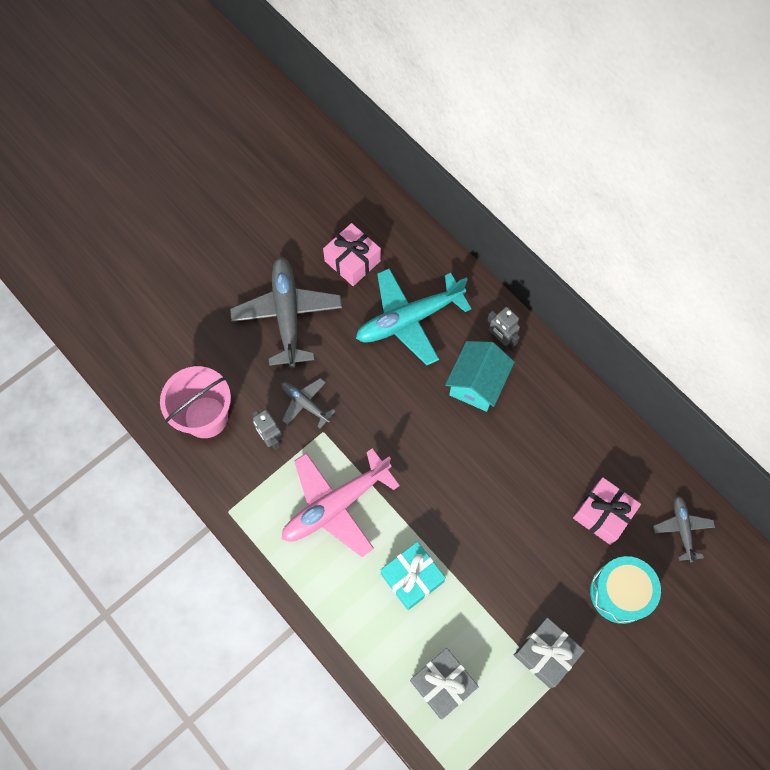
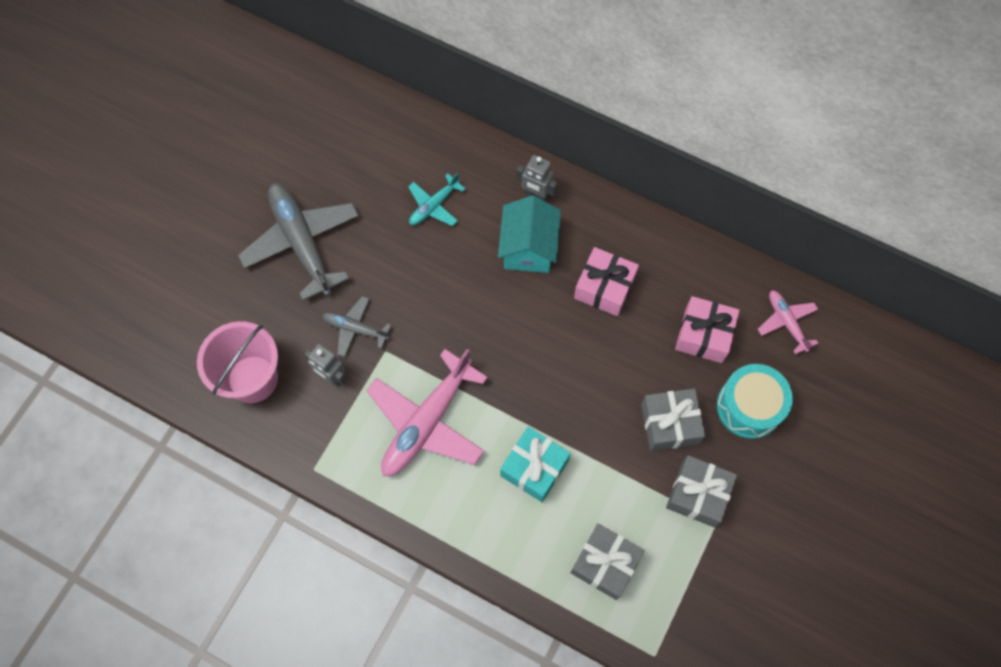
camera: 20 degrees left, 0 degrees up
(352, 261) = (351, 164): pink gift -> pink gift (604, 288)
(409, 320) = (434, 206): turquoise plane -> turquoise plane, size x0.51
(543, 582) = (669, 424): none -> grey gift
(682, 529) = (786, 322): grey plane -> pink plane

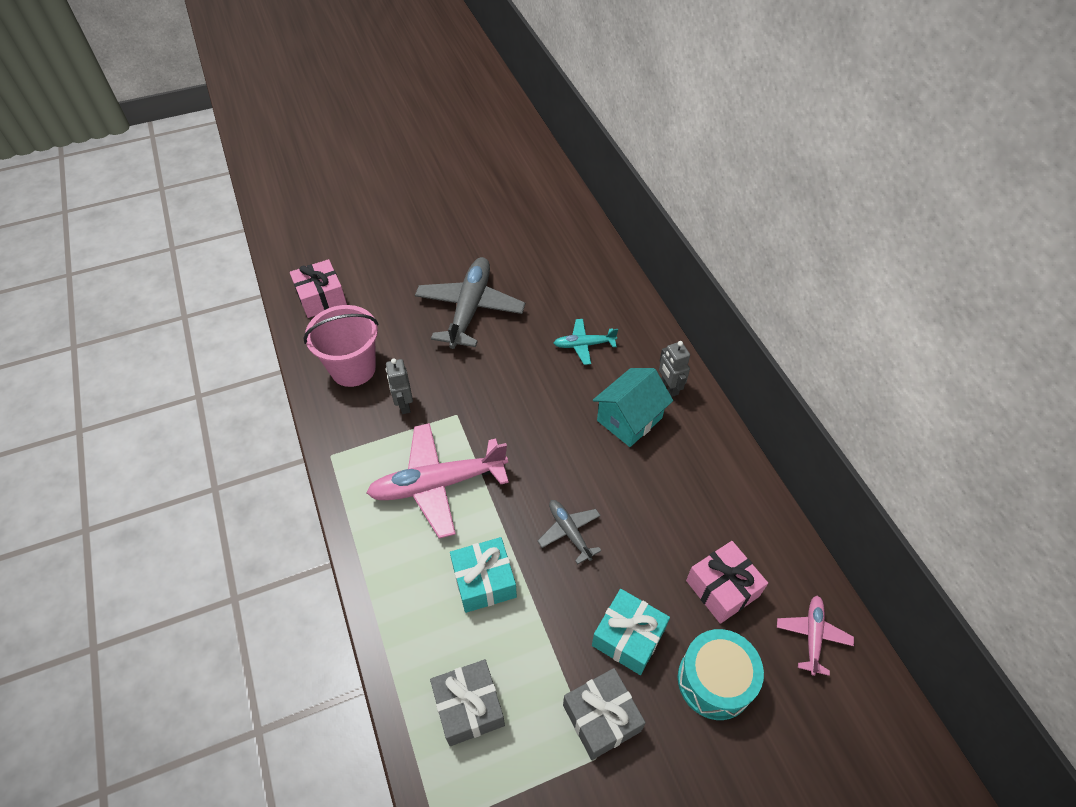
camera: 40 degrees right, 15 degrees down
(355, 329) = (451, 385): grey plane -> grey plane (569, 532)
(604, 288) = (665, 489): pink gift -> pink gift (321, 297)
(669, 424) = (628, 637): grey gift -> turquoise gift

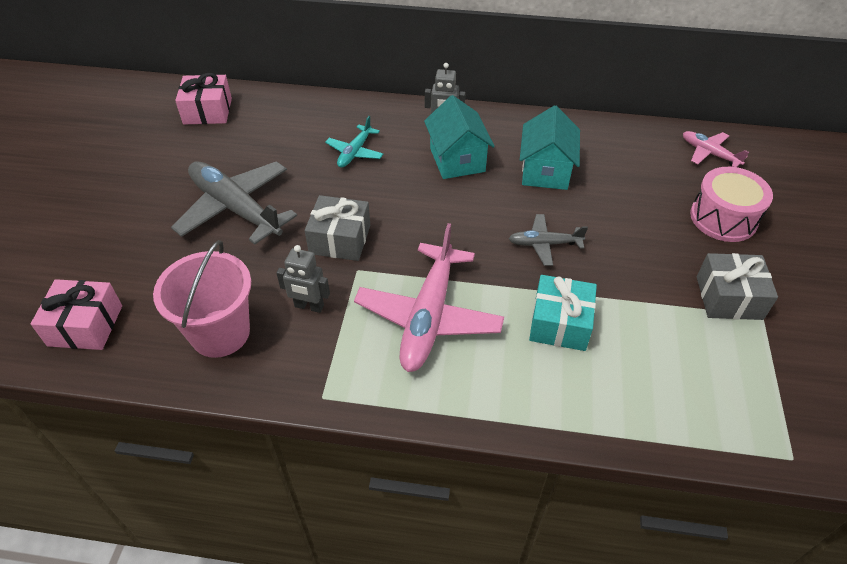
camera: 60 degrees left, 5 degrees down
(469, 707) = (683, 386): grey gift -> grey gift (340, 239)
(628, 637) = (664, 250): turquoise gift -> none
(666, 494) = (545, 171): none -> turquoise house
(714, 680) = (723, 218): turquoise drum -> pink drum
(722, 588) = (648, 179): pink gift -> pink gift (208, 111)

